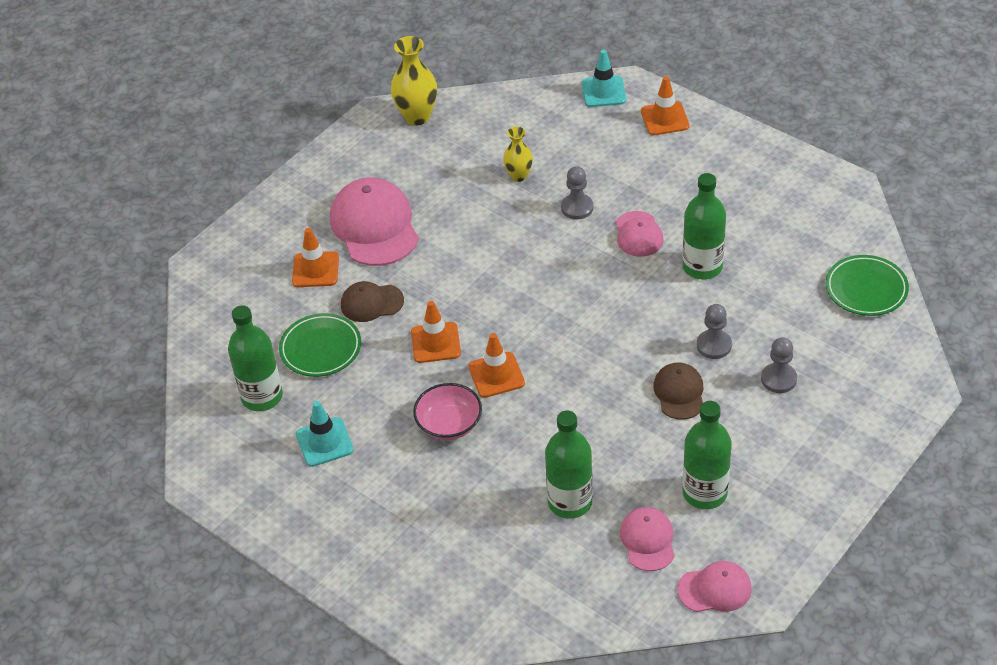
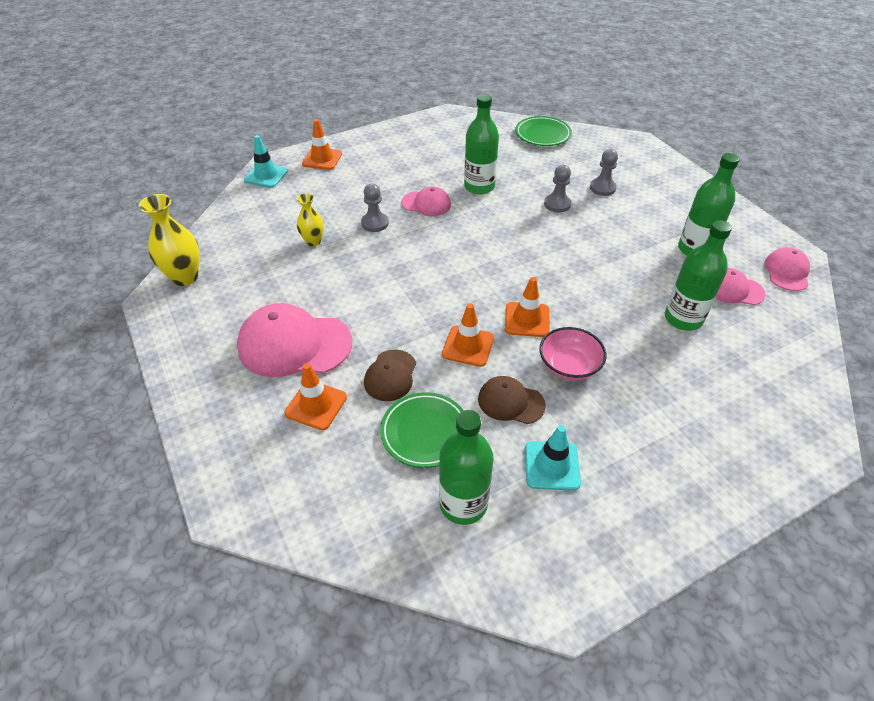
camera: 70 degrees left, 0 degrees up
(679, 393) = (594, 232): brown cap -> brown cap (511, 402)

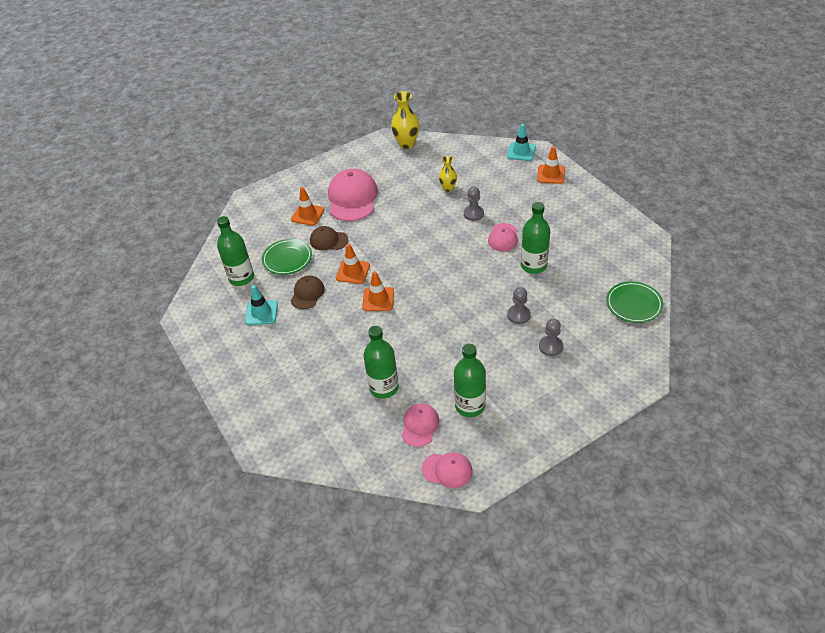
camera: 90 degrees right, 0 degrees up
(569, 366) = (336, 321): pink bowl -> none

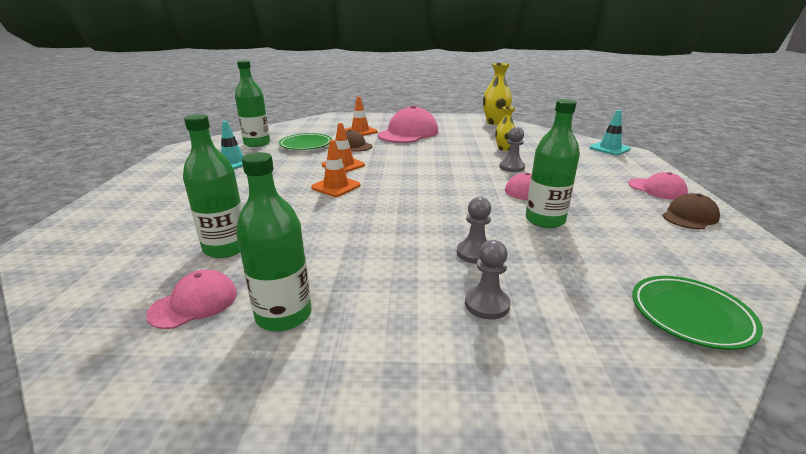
camera: 30 degrees right, 20 degrees down
(307, 294) = (285, 164): brown cap -> brown cap (689, 216)
(447, 470) = (126, 381): pink cap -> pink cap (657, 189)
(551, 174) = (634, 168): orange traffic cone -> none

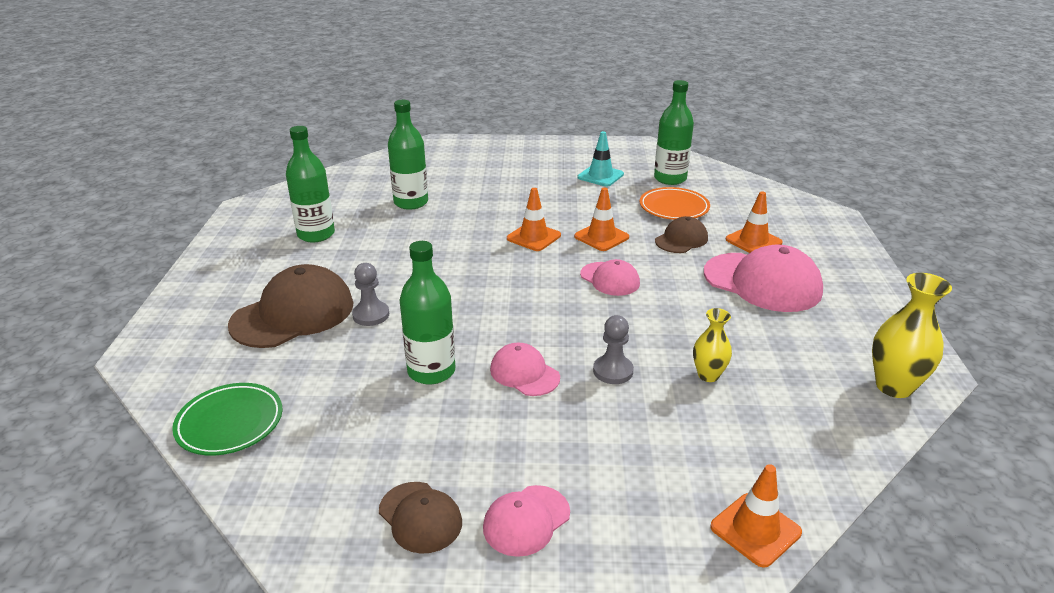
camera: 90 degrees right, 5 degrees up
(194, 303) = (341, 204): pink cap -> pink cap (610, 279)
(306, 145) = (674, 208): green plate -> orange plate
(487, 304) = (293, 314): grey pawn -> brown cap
(609, 148) = (755, 529): turquoise traffic cone -> orange traffic cone

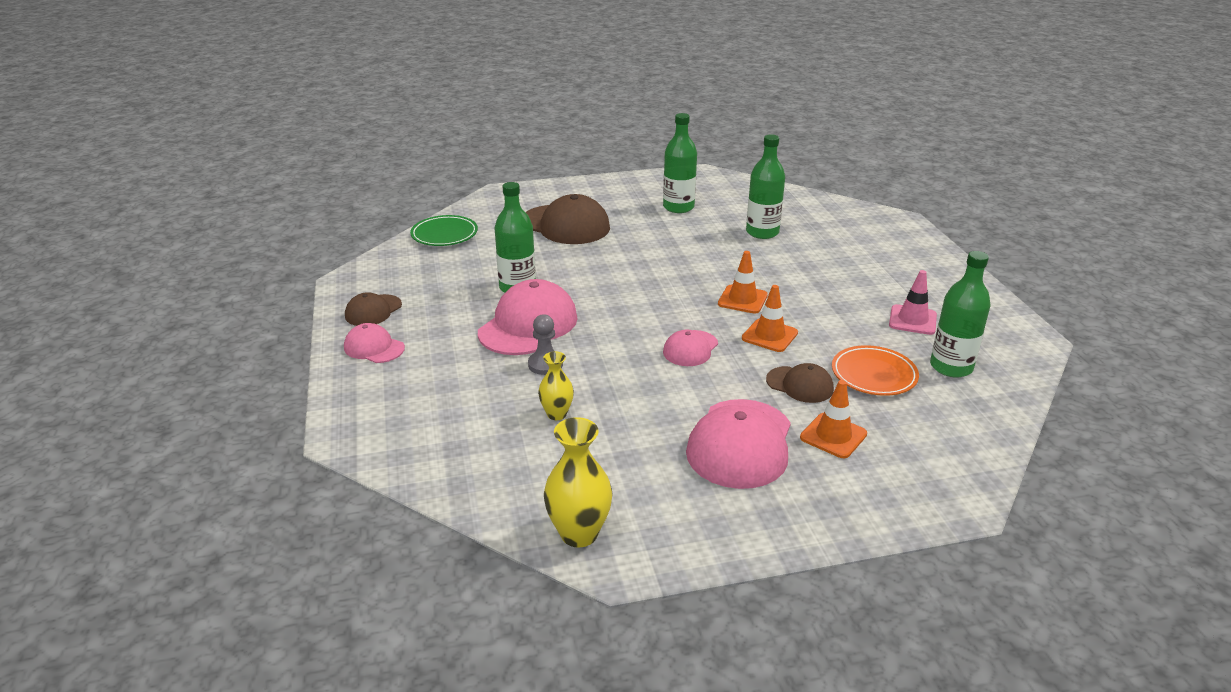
camera: 75 degrees right, 0 degrees up
(371, 315) = (577, 252): grey pawn -> none
(524, 373) = (528, 325): pink cap -> pink cap, size x1.82
(600, 176) = (912, 320): turquoise traffic cone -> pink traffic cone
(755, 529) = (373, 444): orange traffic cone -> none

